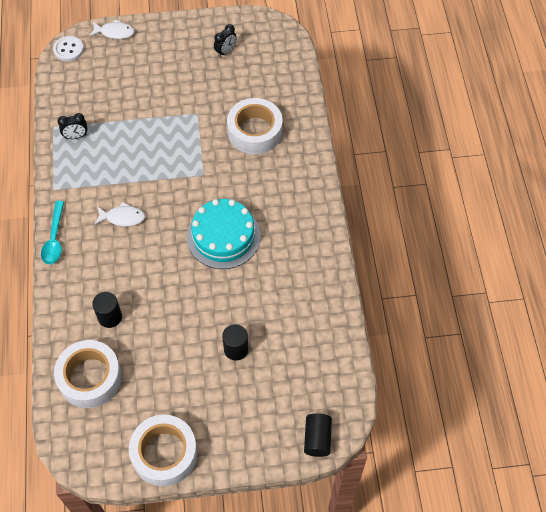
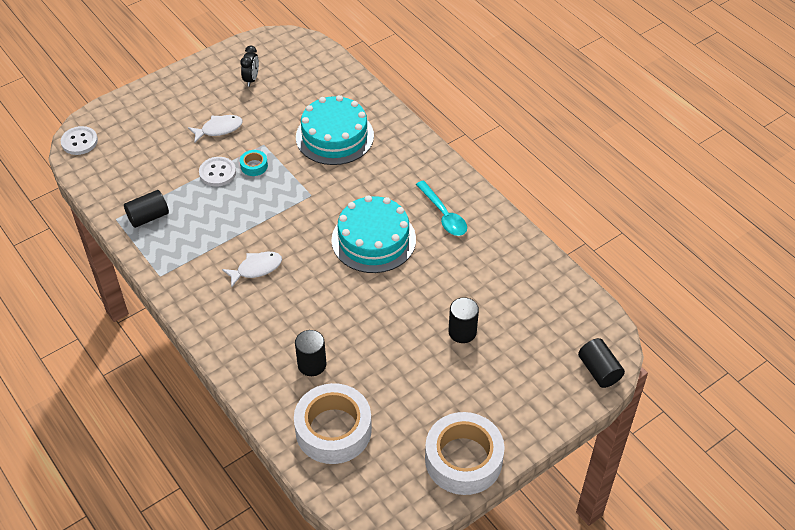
camera: 30 degrees left, 10 degrees down
(54, 239) = (196, 321): turquoise spoon -> turquoise spoon (443, 215)
(76, 136) = (148, 217): black clock -> black cylinder
(115, 32) = (120, 107): white fish -> white fish (219, 129)
(148, 122) = (217, 173): none -> white button
(178, 129) = (254, 166): none -> turquoise tape
(255, 131) = (334, 136): white tape -> turquoise cake

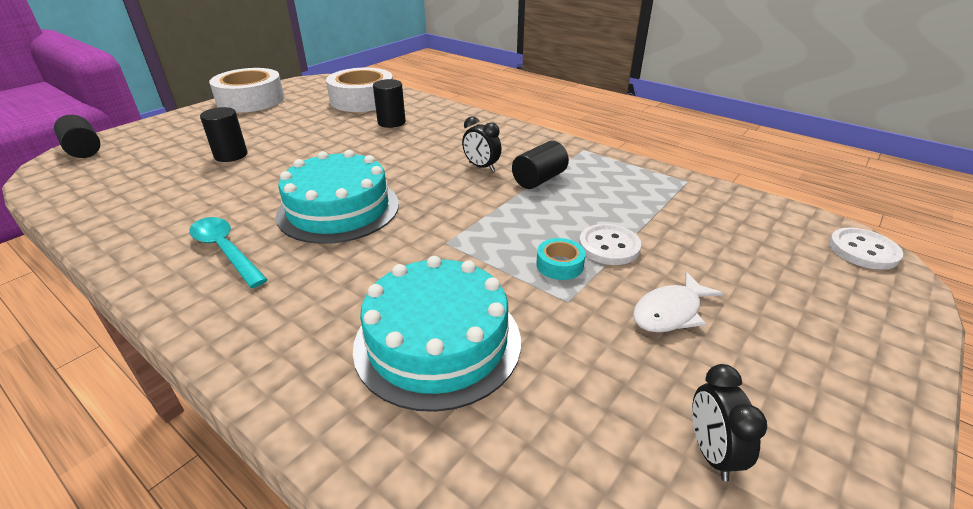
camera: 165 degrees right, 15 degrees down
(148, 217) = (650, 188): black cylinder -> black cylinder (539, 179)
(256, 268) = (481, 167): white fish -> black clock

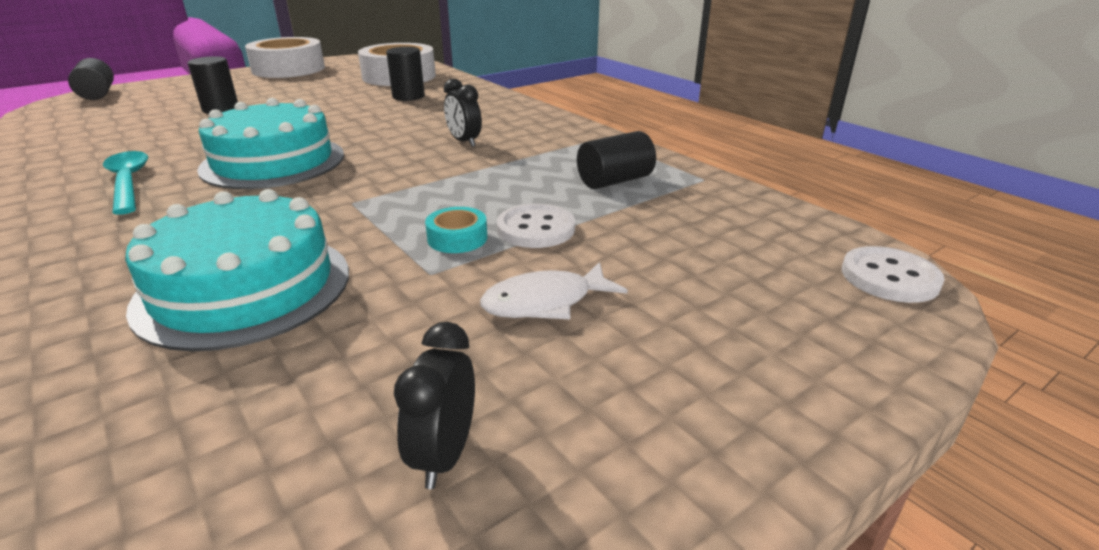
camera: 15 degrees right, 5 degrees down
(539, 179) = (518, 159): black cylinder -> black cylinder (615, 181)

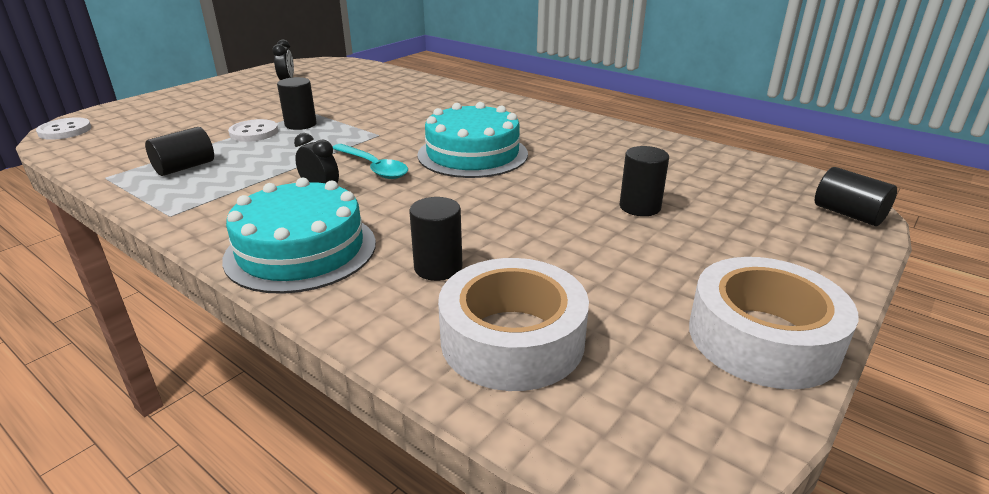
camera: 165 degrees right, 0 degrees up
(129, 182) = (546, 131): turquoise spoon -> turquoise spoon (373, 168)
(244, 288) = (392, 100): turquoise cake -> turquoise cake (301, 250)
(457, 238) = (300, 124): turquoise tape -> black cylinder
(545, 302) = (252, 108): white fish -> none

